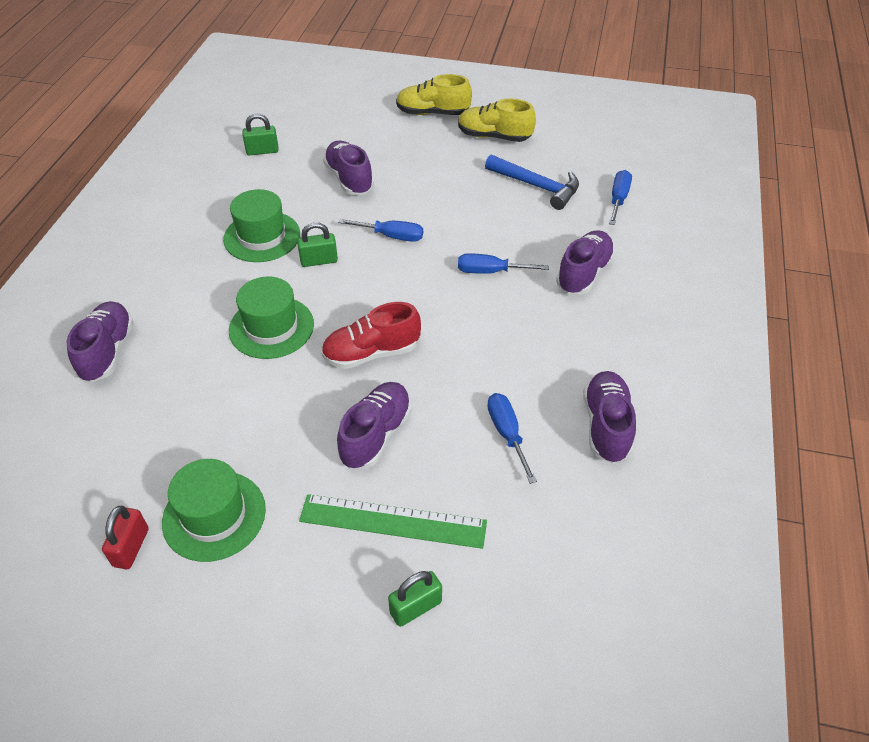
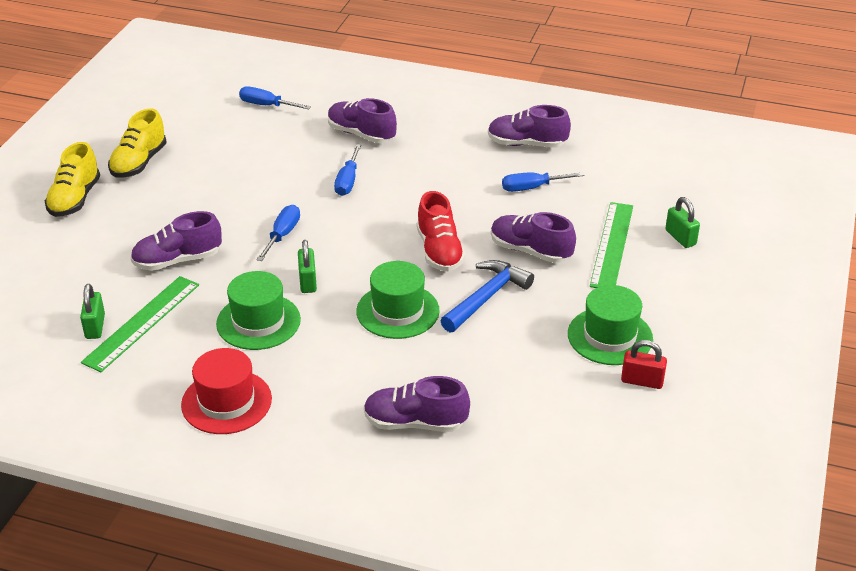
camera: 85 degrees left, 10 degrees down
(160, 232) = (226, 402): none -> red hat
(265, 173) = (142, 323): none -> green ruler
(536, 186) = (232, 145): blue hammer -> blue hammer (486, 297)

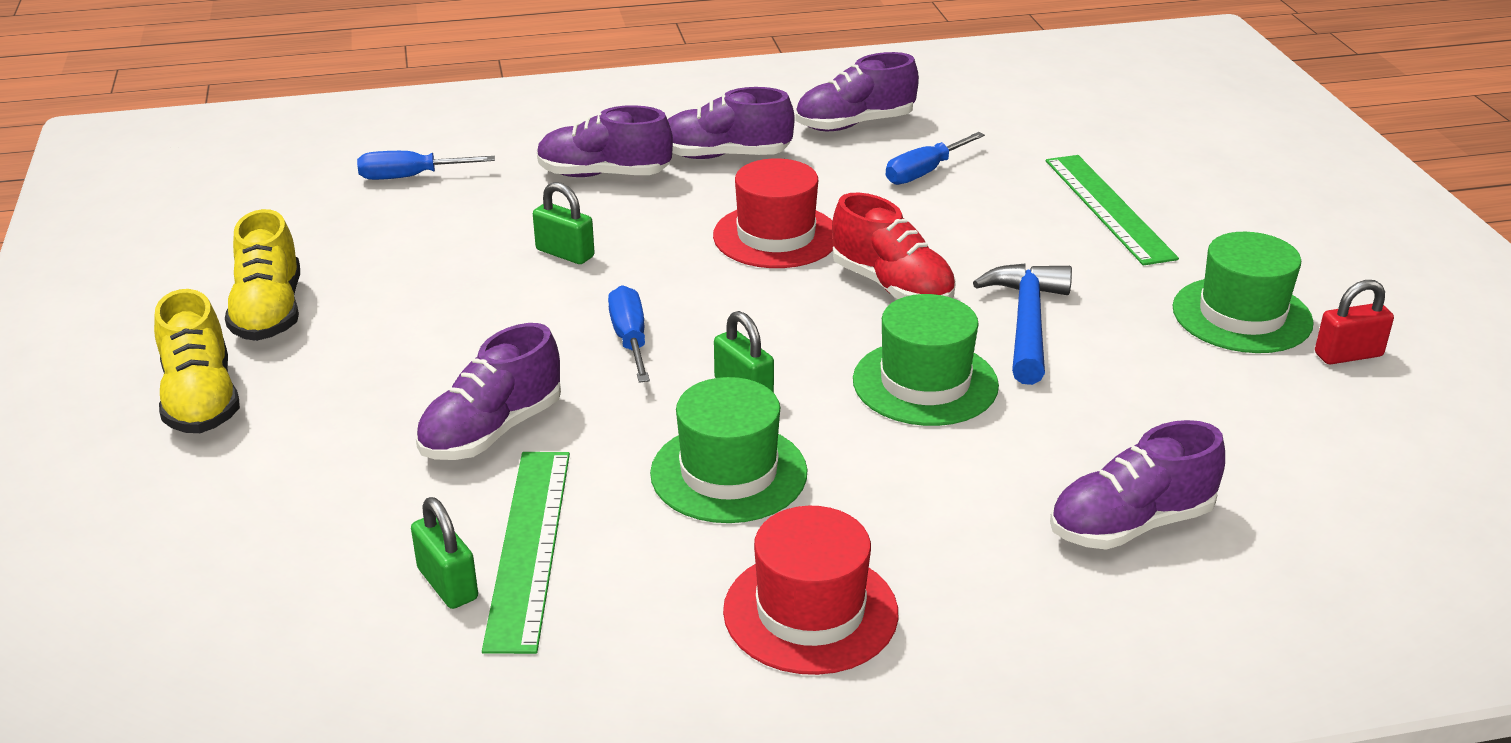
camera: 30 degrees left, 5 degrees down
(348, 181) = (652, 239): blue screwdriver -> none
(411, 201) = (776, 236): none -> red hat
(530, 251) = (1014, 247): purple shoe -> purple shoe (725, 156)
(680, 237) = (1178, 174): green padlock -> green padlock (565, 253)

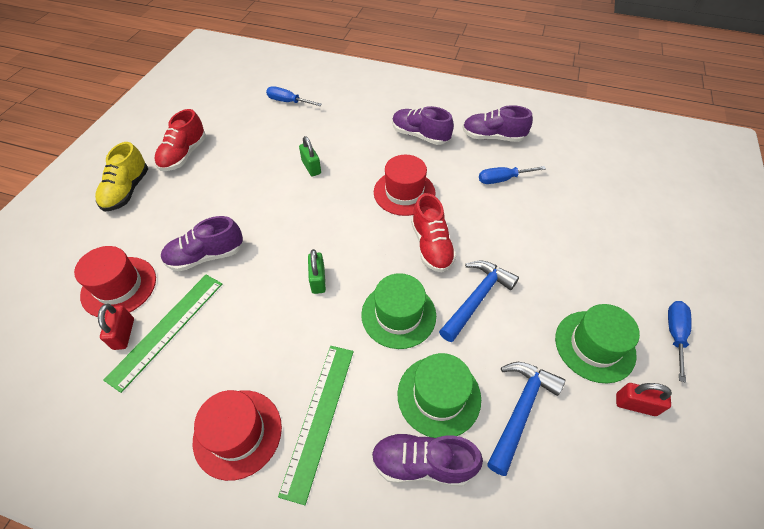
camera: 30 degrees right, 20 degrees up
(269, 312) = (184, 155): yellow shoe -> red shoe
(357, 530) = (119, 286): none -> red hat
(447, 584) = (124, 334): green padlock -> red padlock
(604, 175) = (361, 128): purple shoe -> none
(630, 339) = (297, 228): blue screwdriver -> blue screwdriver (675, 334)
(728, 473) = (273, 328): green hat -> green hat (439, 396)
(1108, 208) = (578, 239): green ruler -> green ruler (319, 418)
(1209, 418) = (520, 410): none -> blue hammer

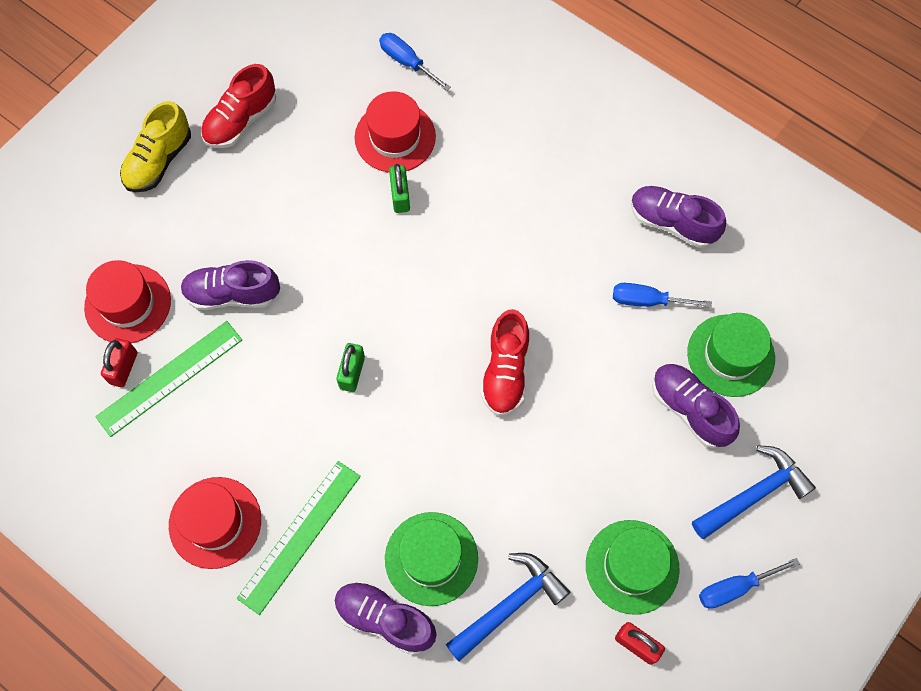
camera: 20 degrees right, 15 degrees up
(398, 315) = (427, 450): green hat -> green hat (730, 355)
(404, 192) = (506, 279): red hat -> red hat (395, 137)
(420, 135) = (569, 187): purple shoe -> purple shoe (689, 409)
(477, 298) = (527, 461): blue hammer -> blue hammer (753, 494)
(675, 334) = (734, 587): blue screwdriver -> blue screwdriver turned 150 degrees counterclockwise

